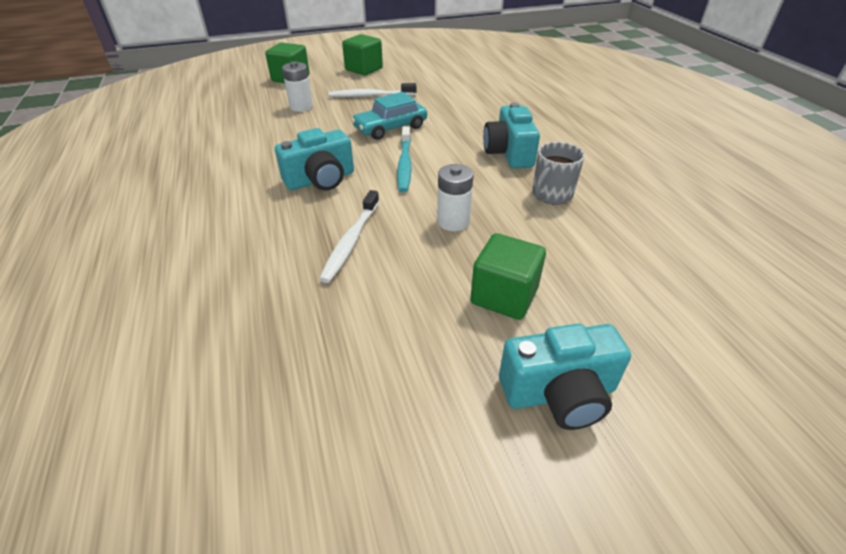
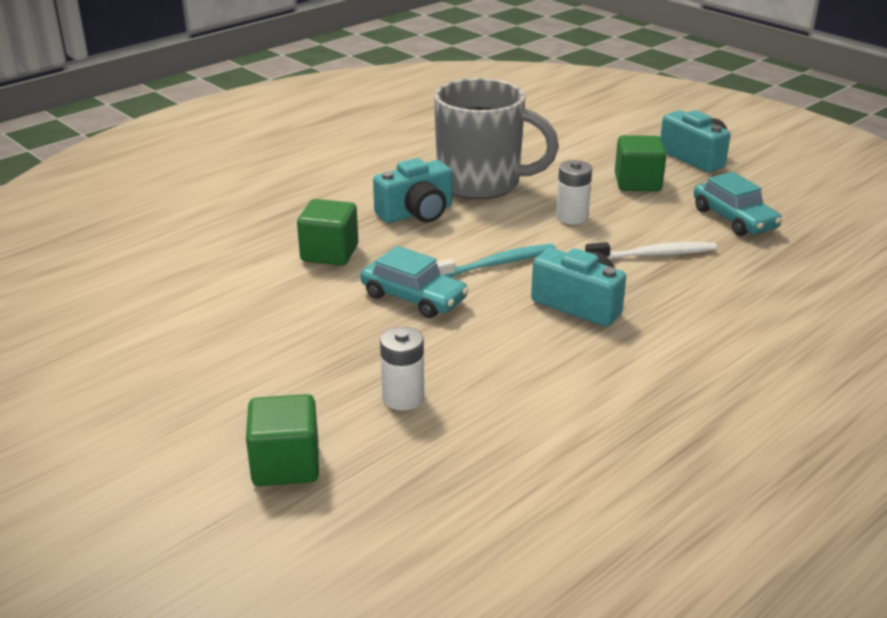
camera: 115 degrees left, 10 degrees down
(364, 69) = (193, 392): green cube -> green cube (329, 253)
(368, 334) = (734, 219): none -> turquoise car
(370, 96) = (315, 346): white toothbrush -> none
(551, 195) = (481, 183): grey mug -> grey mug, size x2.03

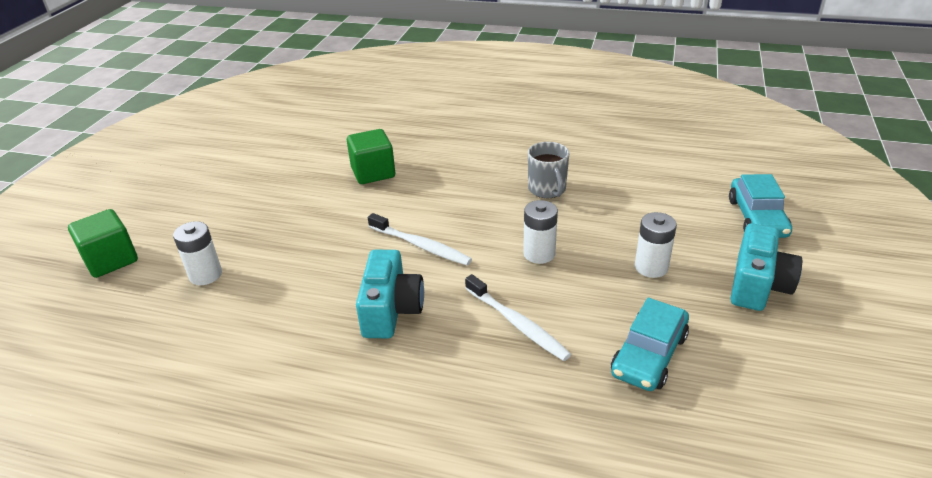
camera: 60 degrees right, 5 degrees up
(413, 298) = (340, 228): turquoise car -> turquoise car (757, 218)
(416, 213) = (465, 182): turquoise camera -> none
(481, 183) = (547, 190): grey mug -> grey mug, size x0.49
(497, 264) = (421, 246): turquoise toothbrush -> white toothbrush
(637, 183) = (651, 267): green cube -> white battery

